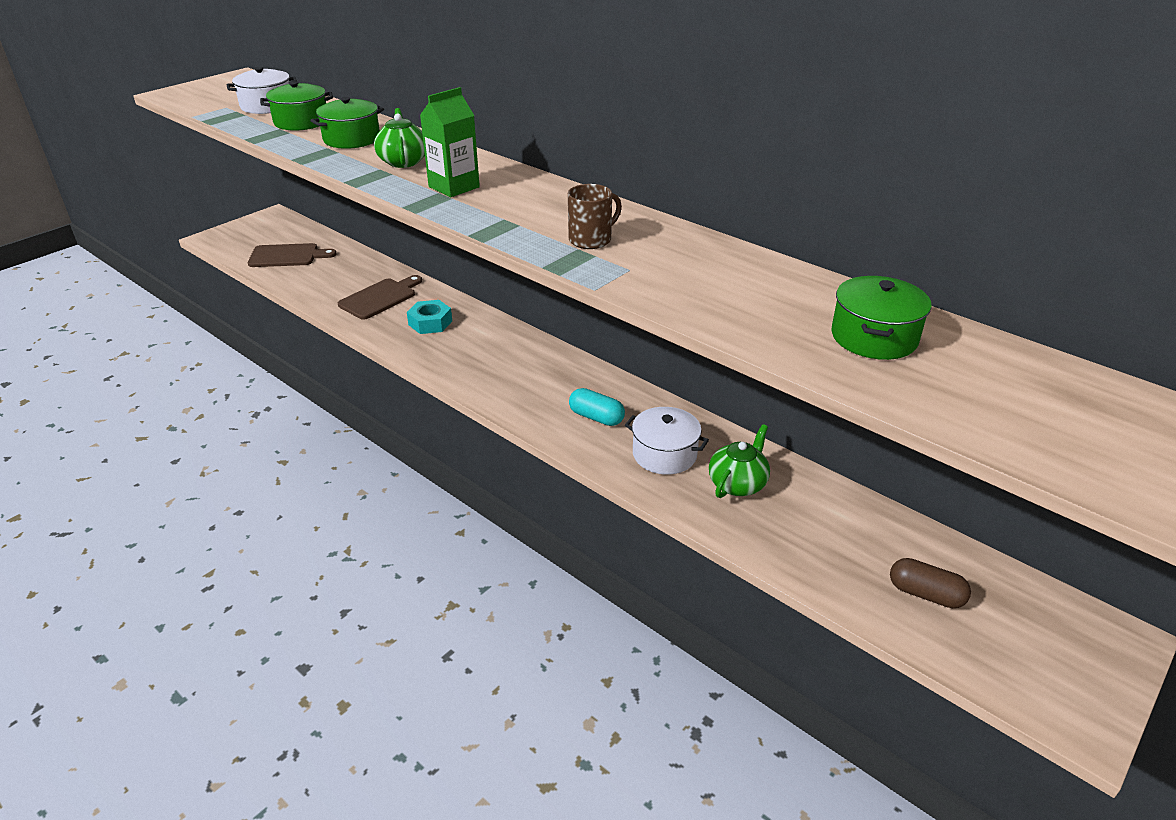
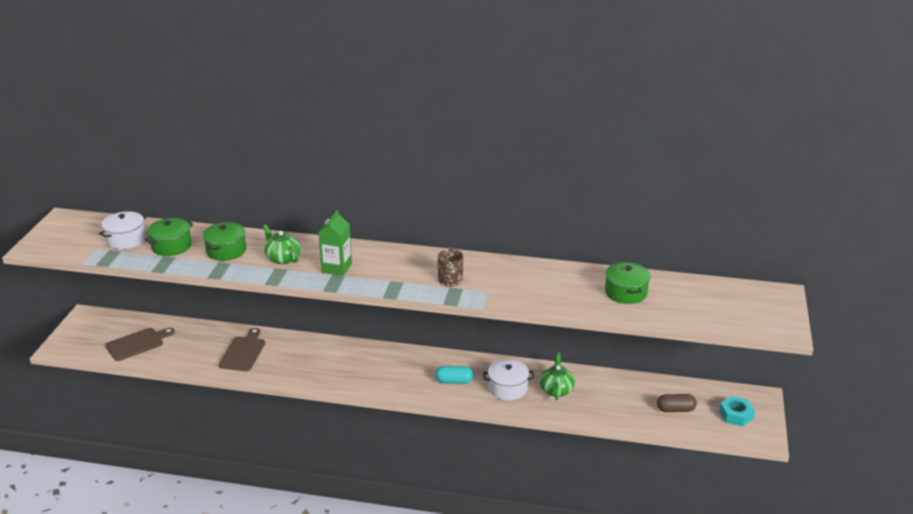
camera: 30 degrees left, 5 degrees down
(430, 323) = (296, 358): turquoise nut -> turquoise nut (736, 415)

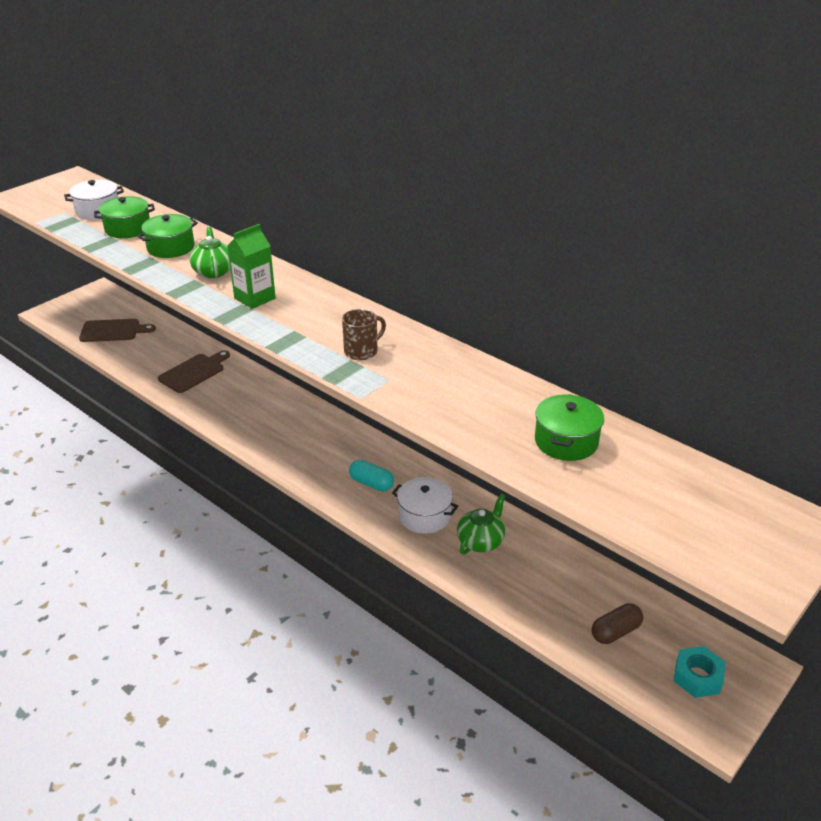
camera: 30 degrees right, 5 degrees up
(675, 409) = (615, 632): brown capsule -> brown capsule turned 60 degrees counterclockwise

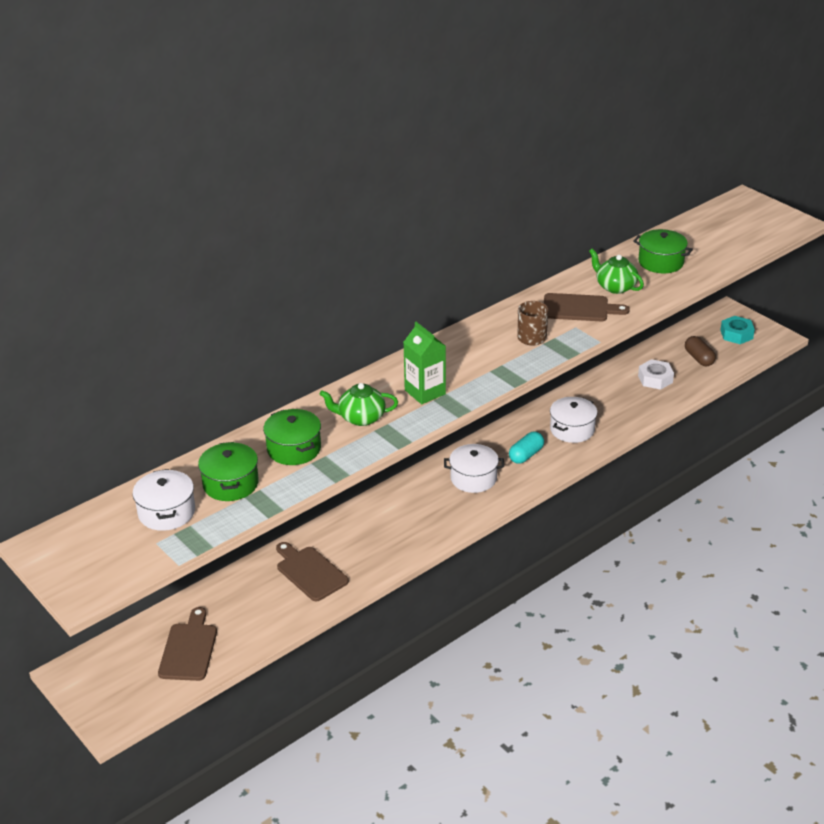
camera: 80 degrees left, 0 degrees up
(328, 450) = (473, 478): none -> white pot
(430, 380) = (579, 308): none -> brown cutting board
(480, 541) = (605, 404): green teapot -> green teapot (615, 287)
(549, 586) = (655, 379): none -> white nut

